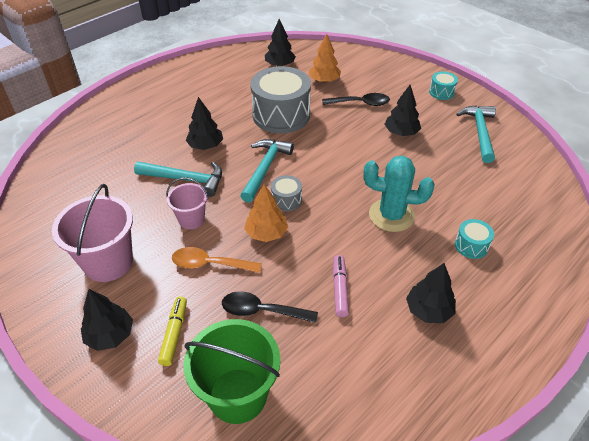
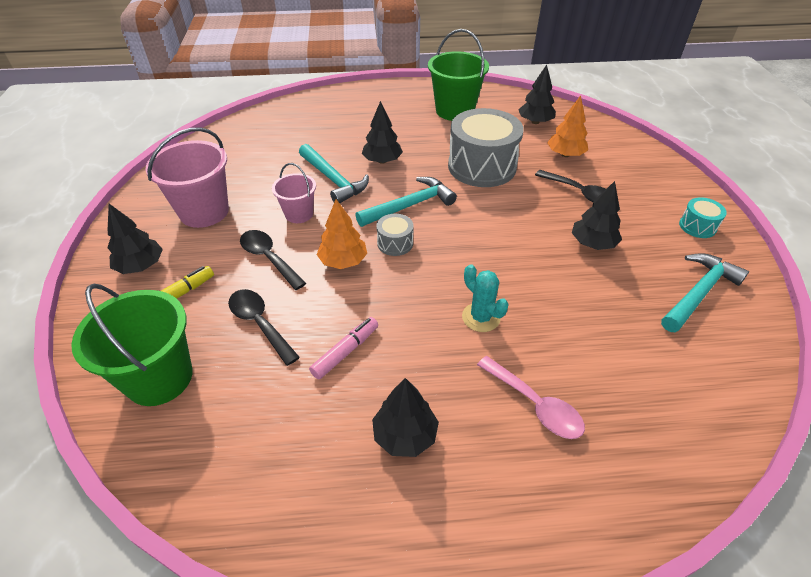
camera: 40 degrees right, 0 degrees up
(210, 264) = (268, 258): orange spoon -> black spoon
(214, 81) = (455, 111): none -> green bucket
(391, 215) = (481, 317): turquoise cactus -> turquoise cactus, size x0.64
(471, 245) = (535, 405): turquoise drum -> pink spoon

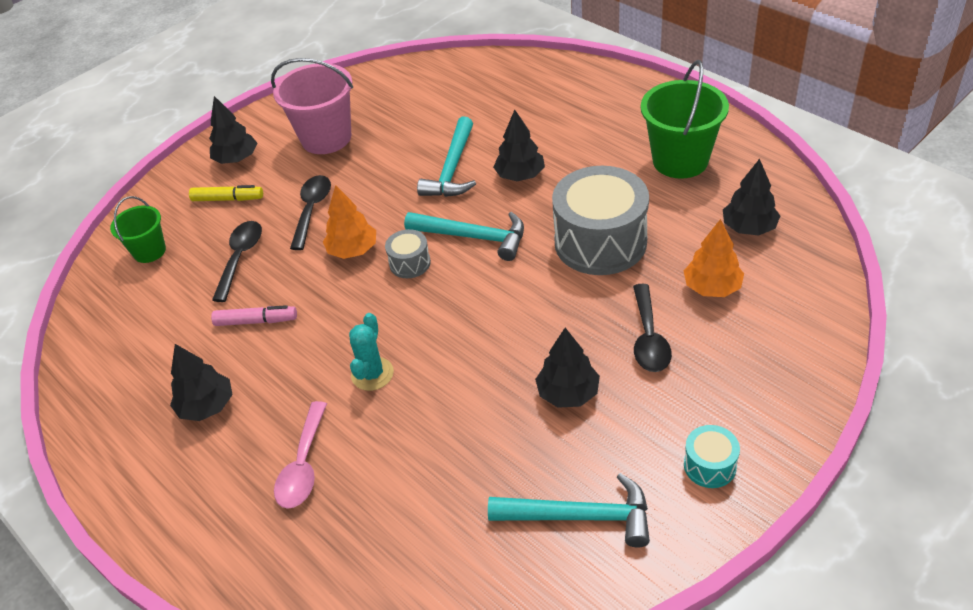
camera: 55 degrees right, 0 degrees up
(159, 378) = (149, 251): green bucket -> green bucket, size x0.58
(299, 214) = (382, 185): pink bucket -> none

